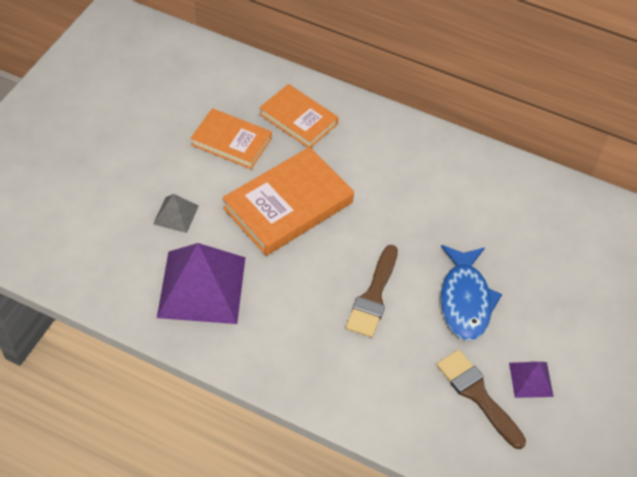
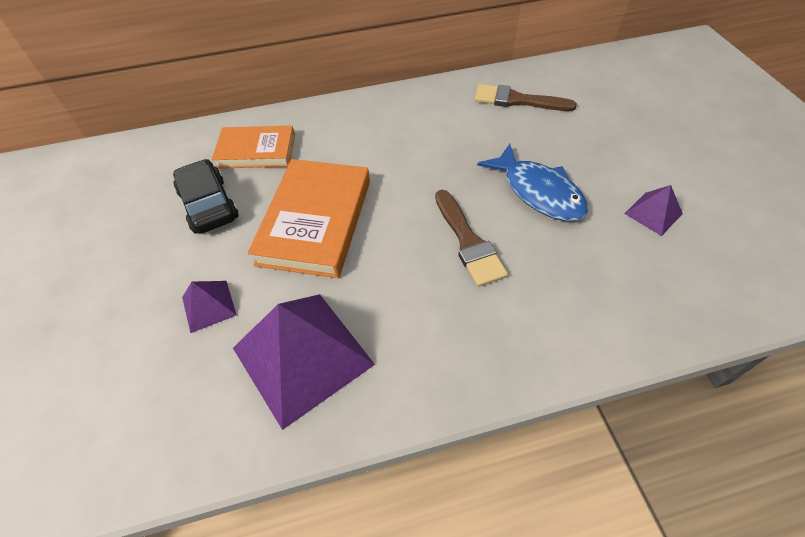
camera: 35 degrees left, 0 degrees up
(176, 214) = (208, 306): grey pyramid -> purple pyramid
(231, 141) = (209, 205): orange book -> black car
(477, 395) = (636, 256): brown brush -> brown brush (517, 100)

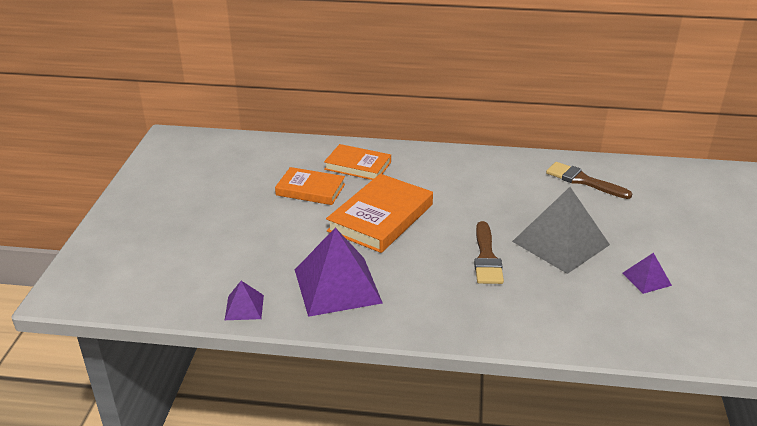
camera: 20 degrees right, 20 degrees down
(208, 306) = (288, 244): purple pyramid -> purple pyramid (244, 307)
(209, 205) = (310, 190): black car -> orange book
(538, 192) = (560, 243): blue fish -> grey pyramid

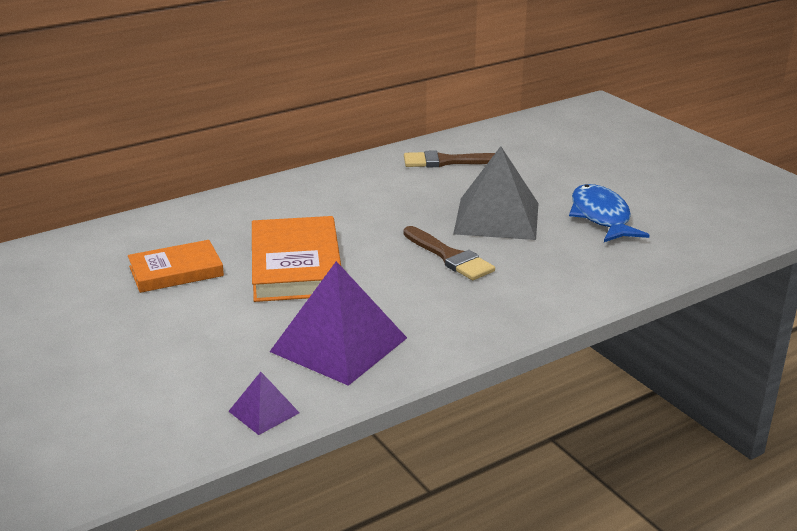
camera: 40 degrees left, 5 degrees down
(358, 166) = (199, 229): orange book -> none
(646, 279) = (601, 217): purple pyramid -> blue fish

